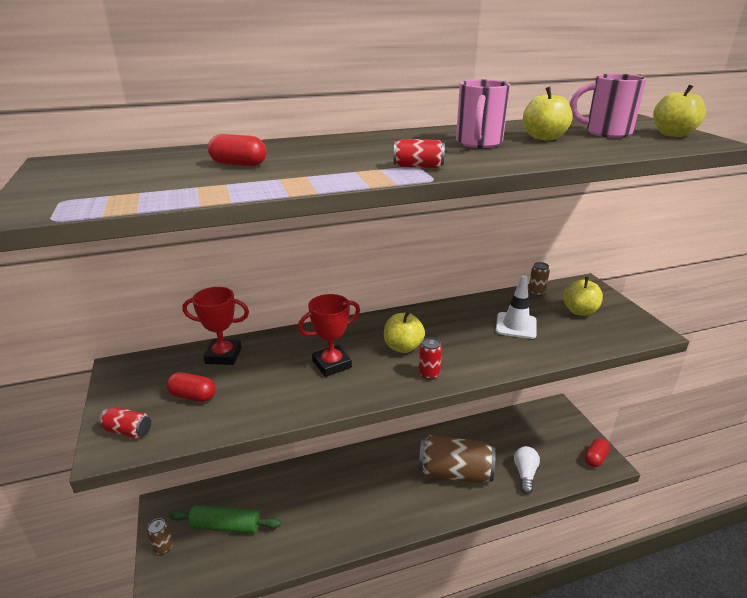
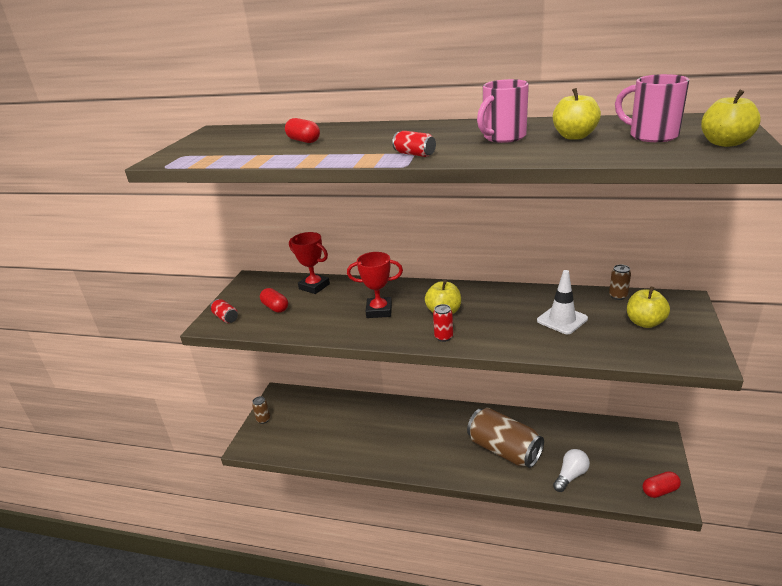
camera: 35 degrees right, 0 degrees up
(226, 526) = (308, 421): green rolling pin -> none

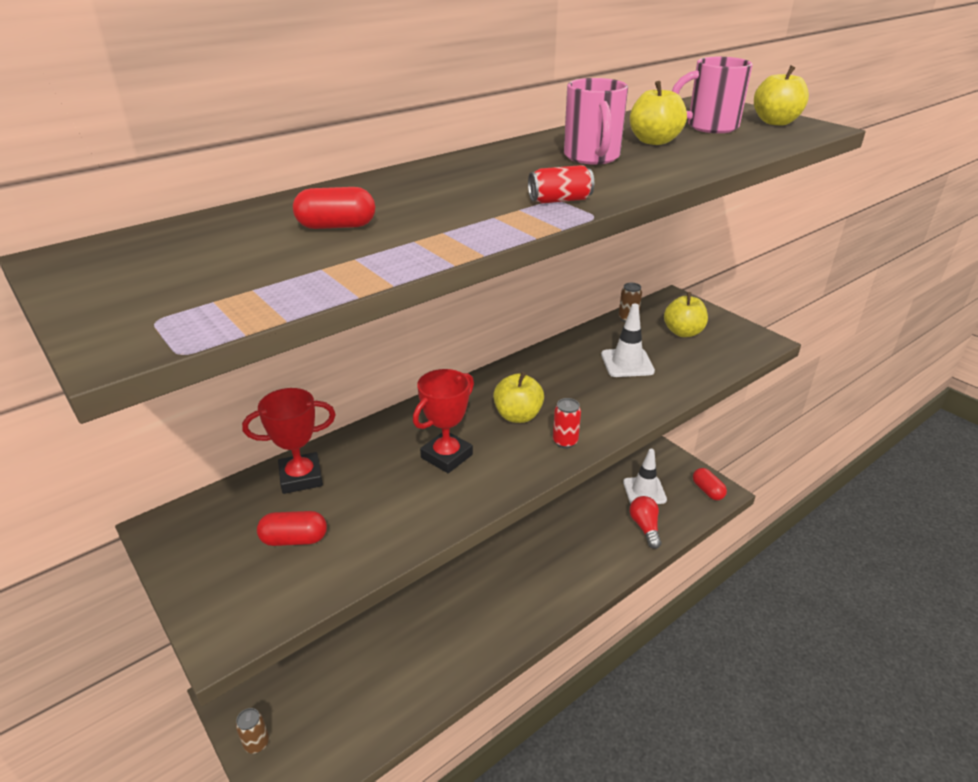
camera: 55 degrees left, 5 degrees up
(226, 318) = (235, 607): red can -> none
(504, 450) = (571, 547): brown can -> none
(570, 476) = (645, 527): white light bulb -> red light bulb
(605, 456) = (644, 491): none -> white traffic cone
(660, 491) = (707, 491): red capsule -> red capsule turned 45 degrees counterclockwise

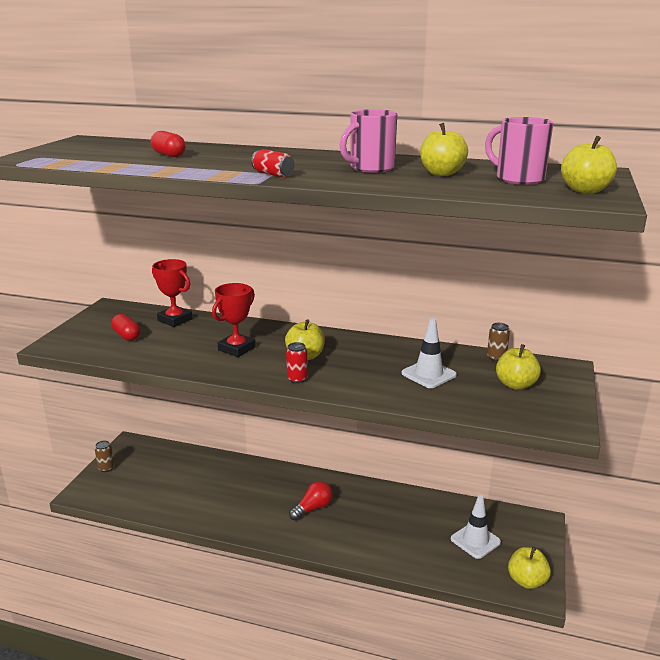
camera: 55 degrees right, 10 degrees down
(446, 456) = (236, 349): red trophy -> red trophy turned 60 degrees counterclockwise
(645, 527) = (432, 556): red light bulb -> red light bulb (313, 508)
(707, 491) = (526, 581): red capsule -> yellow apple

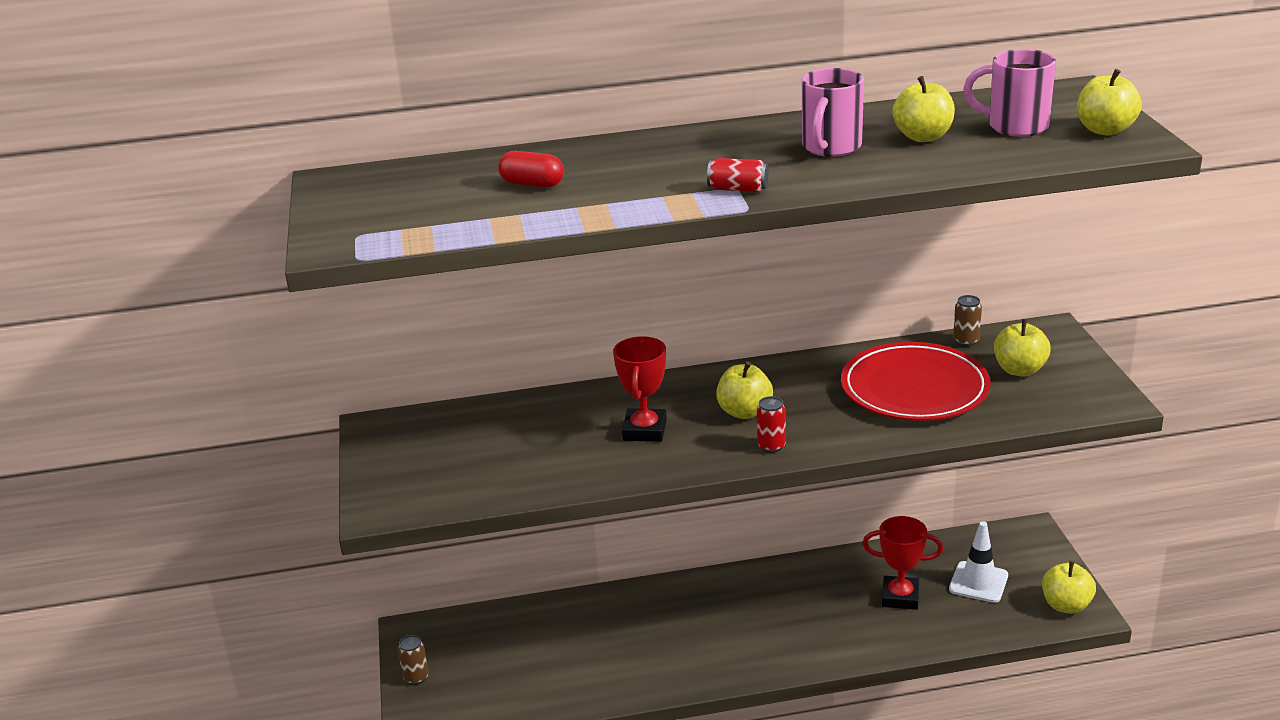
camera: 25 degrees left, 5 degrees up
(127, 336) = (467, 461): red capsule -> none
(175, 320) = (503, 415): red trophy -> red trophy (900, 597)
(313, 508) = (757, 619): red light bulb -> none
(428, 374) = (914, 388): white traffic cone -> red plate

